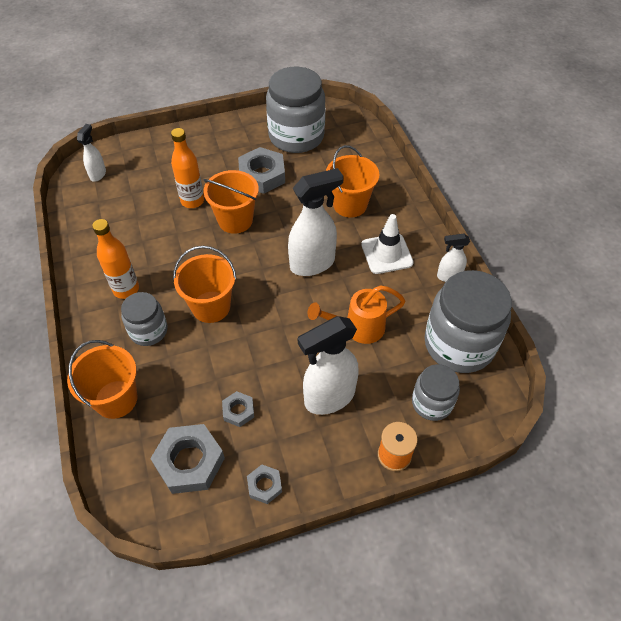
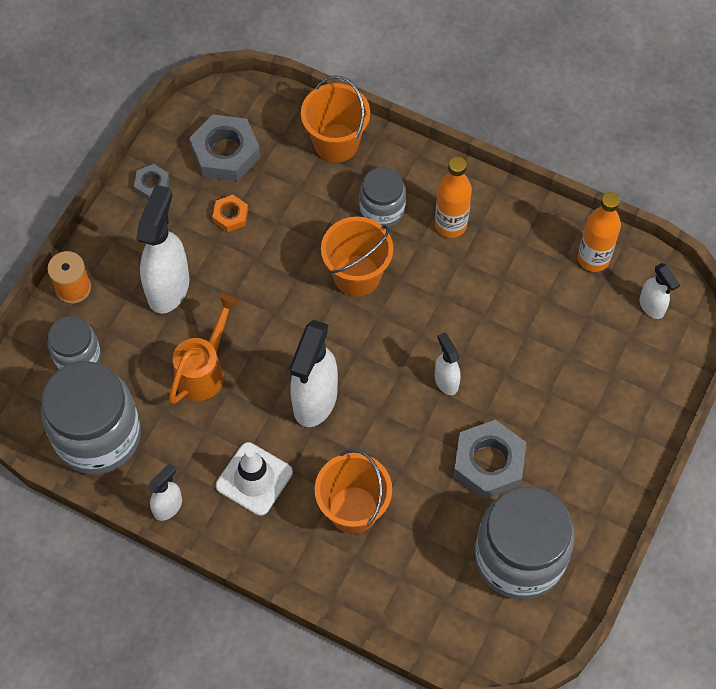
camera: 135 degrees right, 10 degrees up
(192, 201) = (516, 364): orange bottle -> orange bottle (593, 258)
(235, 220) = (446, 381): orange bucket -> white spray bottle
(238, 411) = (230, 215): grey nut -> orange nut

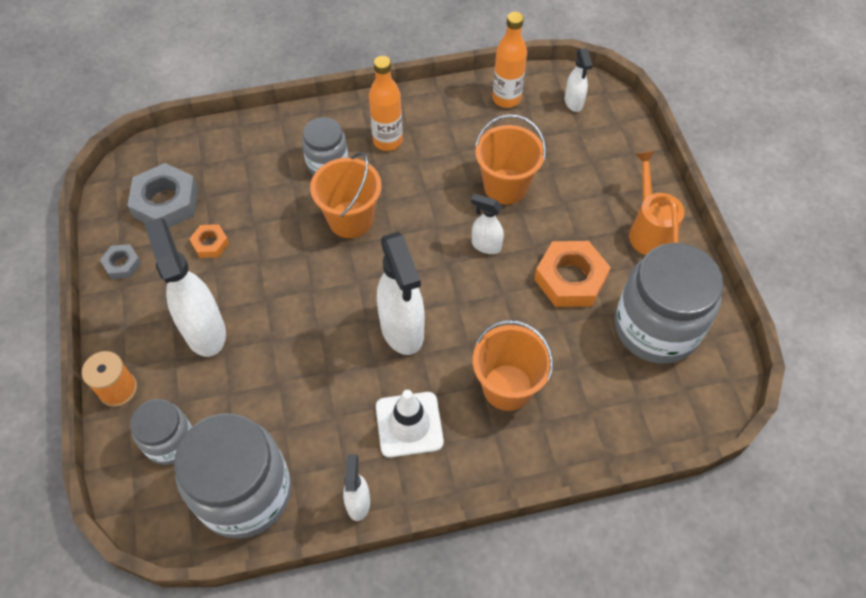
camera: 40 degrees left, 5 degrees down
(204, 370) = (292, 371): orange watering can -> orange watering can (649, 229)
(336, 143) = (250, 141): orange bucket -> orange bucket (505, 186)
(488, 463) = (570, 279): grey nut -> orange nut
(652, 306) = (573, 102): white spray bottle -> white spray bottle turned 60 degrees clockwise

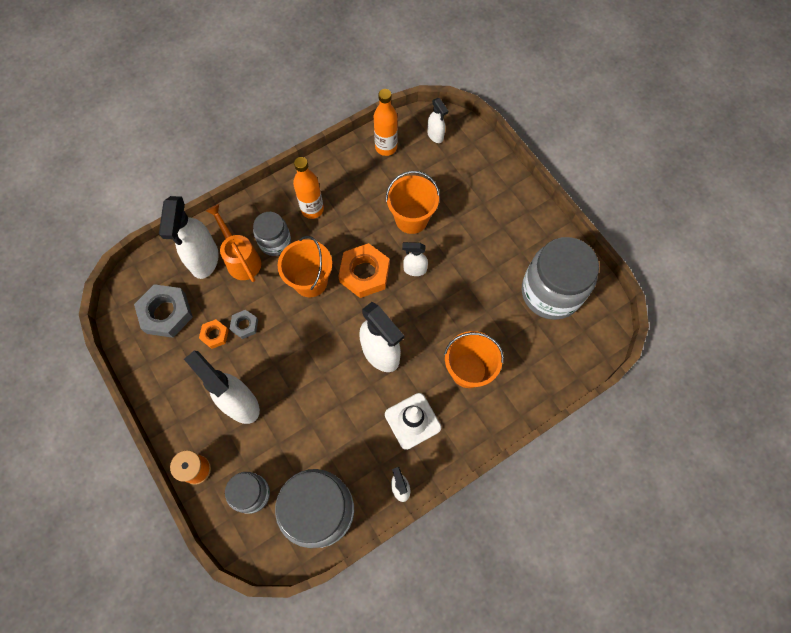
camera: 20 degrees left, 10 degrees up
(122, 264) = (155, 373): grey nut -> grey nut (244, 325)
(236, 158) = (204, 260): none -> white spray bottle
(570, 279) = (482, 275): orange nut -> orange nut (364, 273)
(649, 229) = (521, 220): orange watering can -> orange watering can (241, 258)

